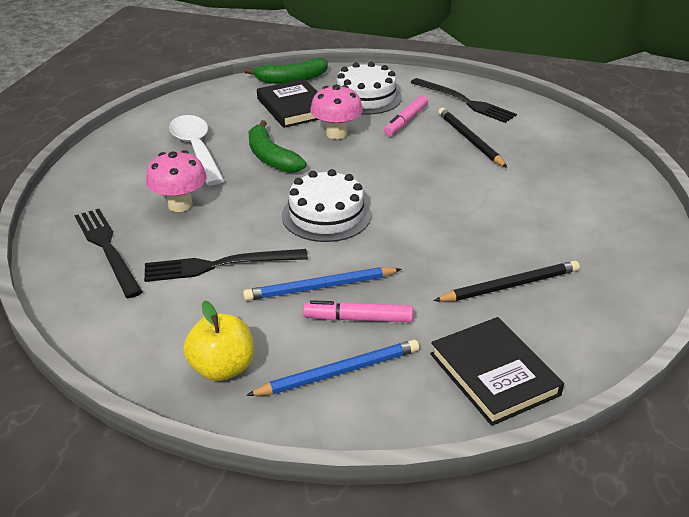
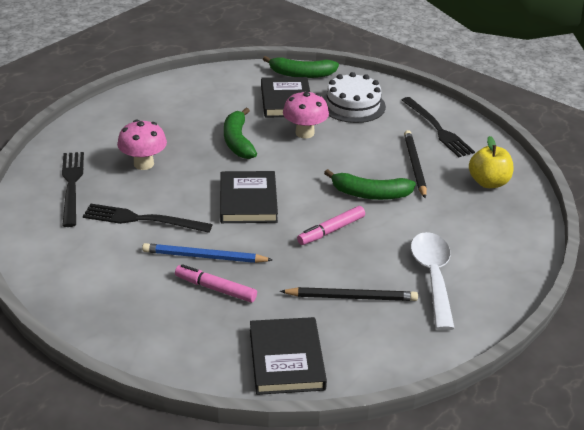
camera: 20 degrees right, 0 degrees up
(196, 149) = (184, 120): white spoon -> white spoon (432, 276)
(222, 368) = (97, 296): yellow apple -> yellow apple (488, 182)
(326, 215) = (248, 201): white cake -> black book
(338, 372) = (174, 323): blue pencil -> none
(406, 121) = (371, 135): pink marker -> pink marker (331, 230)
(448, 177) = (370, 194): none -> green banana

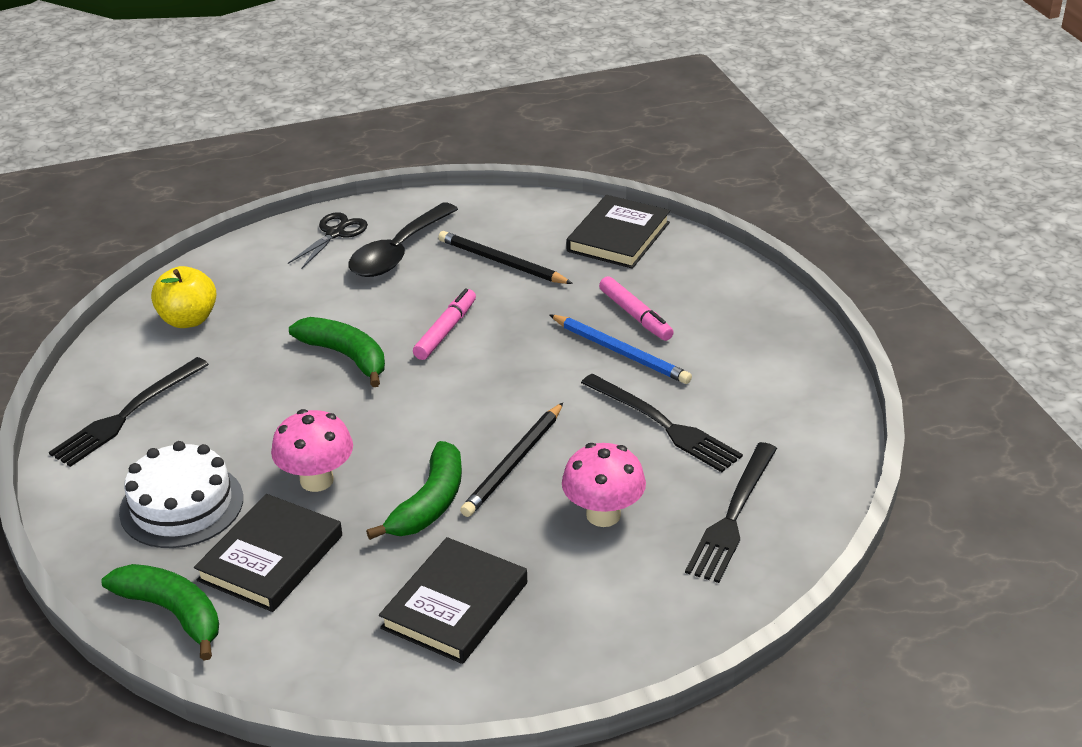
camera: 145 degrees left, 0 degrees up
(248, 201) = (506, 402): black book -> black book (455, 605)
(331, 230) = (445, 331): pink marker -> pink marker turned 60 degrees counterclockwise
(414, 165) = (240, 373): black pencil -> black pencil (514, 463)
(432, 276) = (398, 252): white spoon -> black spoon
(437, 129) = (127, 414): black fork -> black fork turned 150 degrees counterclockwise
(495, 275) = (335, 233): none -> black scissors

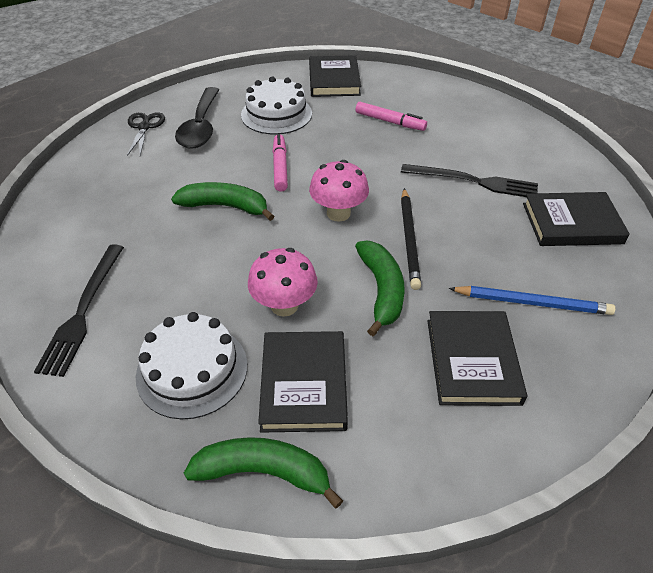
camera: 30 degrees left, 10 degrees up
(188, 320) = (78, 219): yellow apple -> none
(501, 262) = (276, 114): black pencil -> white cake
(603, 515) = (499, 253): pink mushroom -> pink mushroom (338, 213)
(621, 352) = (403, 146): blue pencil -> blue pencil (532, 302)
(733, 516) = (571, 223): black fork -> black book

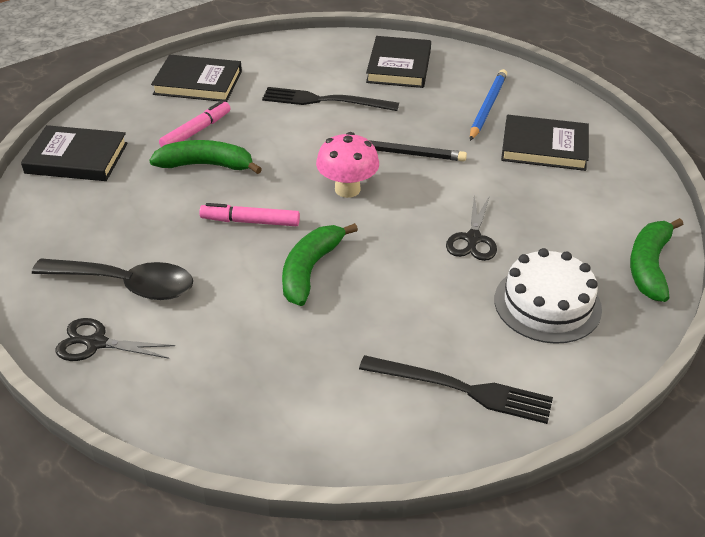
camera: 80 degrees left, 5 degrees down
(276, 114) = (132, 214): white cake -> none
(284, 305) = (473, 239): pink mushroom -> black scissors
(304, 384) = (564, 236): black book -> black book (198, 83)
(381, 290) = (462, 179): green banana -> green banana (206, 165)
(474, 181) = (325, 101): black fork -> black fork turned 105 degrees counterclockwise

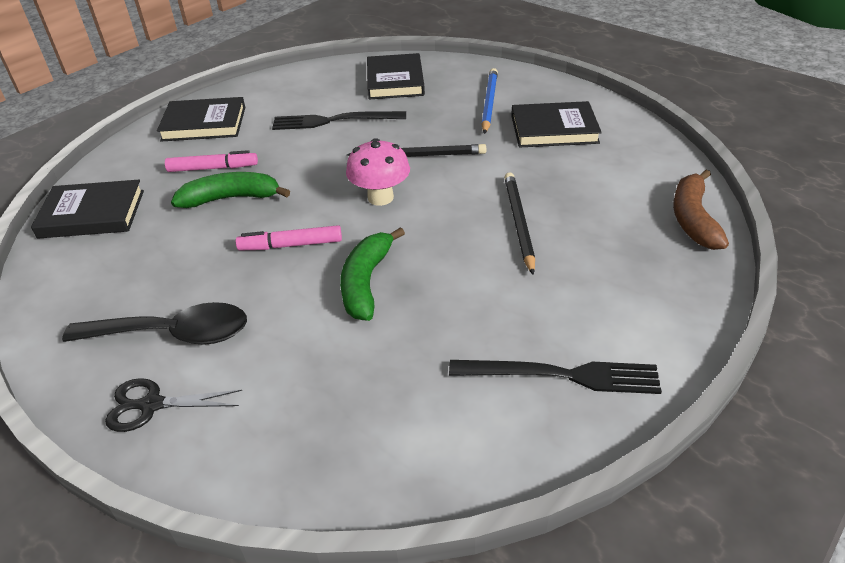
camera: 10 degrees left, 0 degrees up
(196, 131) = (213, 168): pink marker -> pink marker turned 60 degrees clockwise
(473, 239) = (518, 223): black scissors -> black pencil
(547, 304) = (613, 272): white cake -> none
(649, 266) = (693, 219): green banana -> brown banana

